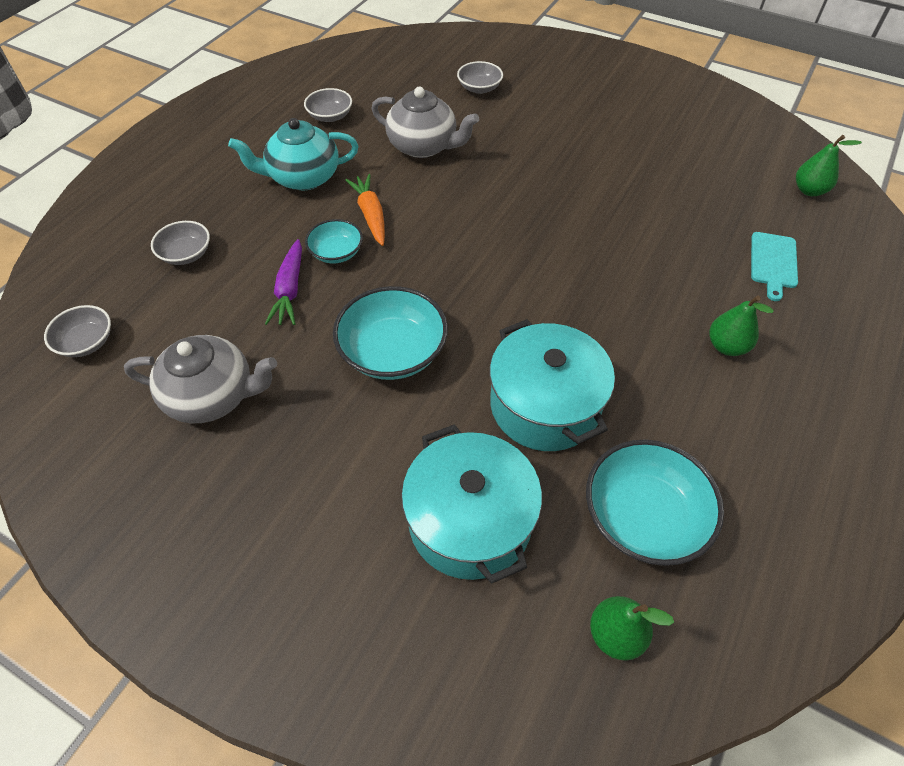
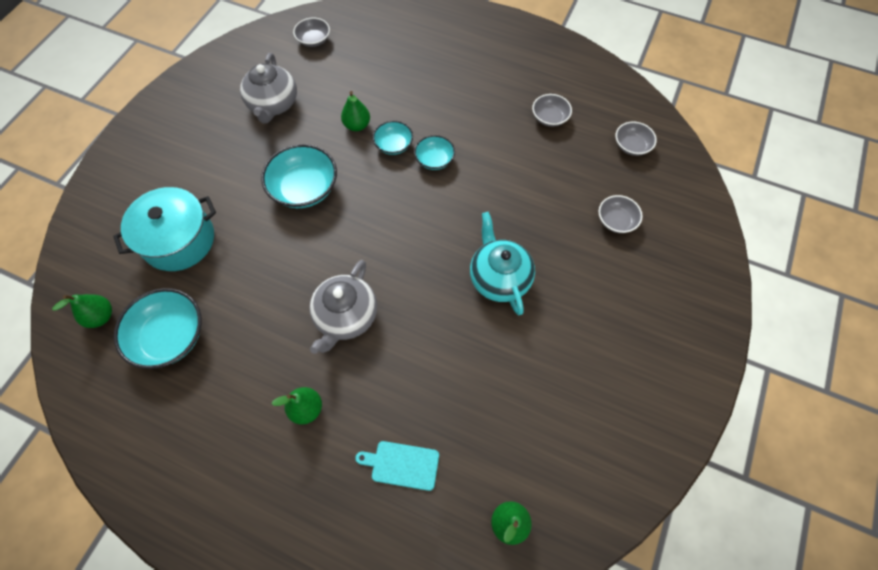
camera: 85 degrees right, 10 degrees up
(186, 254) = (387, 66): grey bowl -> grey bowl (631, 146)
(290, 290) = (357, 125): purple carrot -> green pear
(303, 177) = (471, 113): turquoise teapot -> turquoise teapot (499, 278)
(370, 215) = (434, 160): orange carrot -> turquoise bowl
(423, 146) = (522, 185): grey teapot -> grey teapot (346, 317)
(544, 405) = (257, 279): turquoise pot -> none

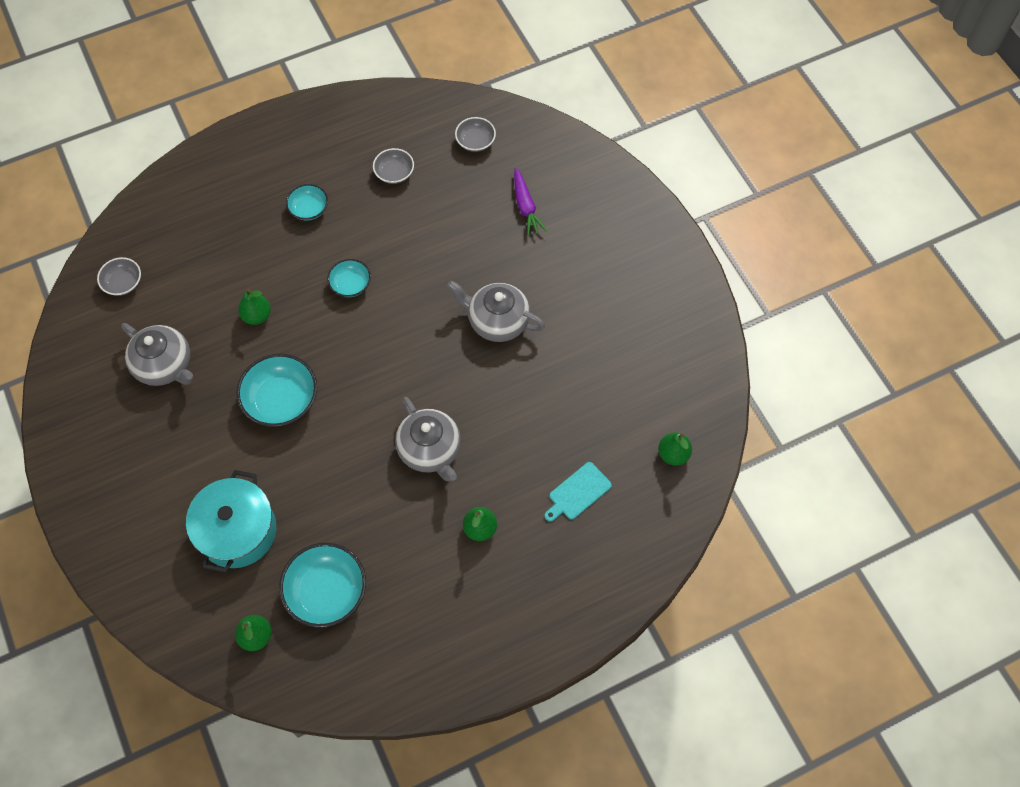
camera: 50 degrees left, 0 degrees up
(393, 145) = (305, 303): turquoise bowl -> turquoise bowl (309, 209)
(499, 278) = (497, 321): turquoise teapot -> grey teapot
(616, 221) = (526, 207): grey bowl -> purple carrot

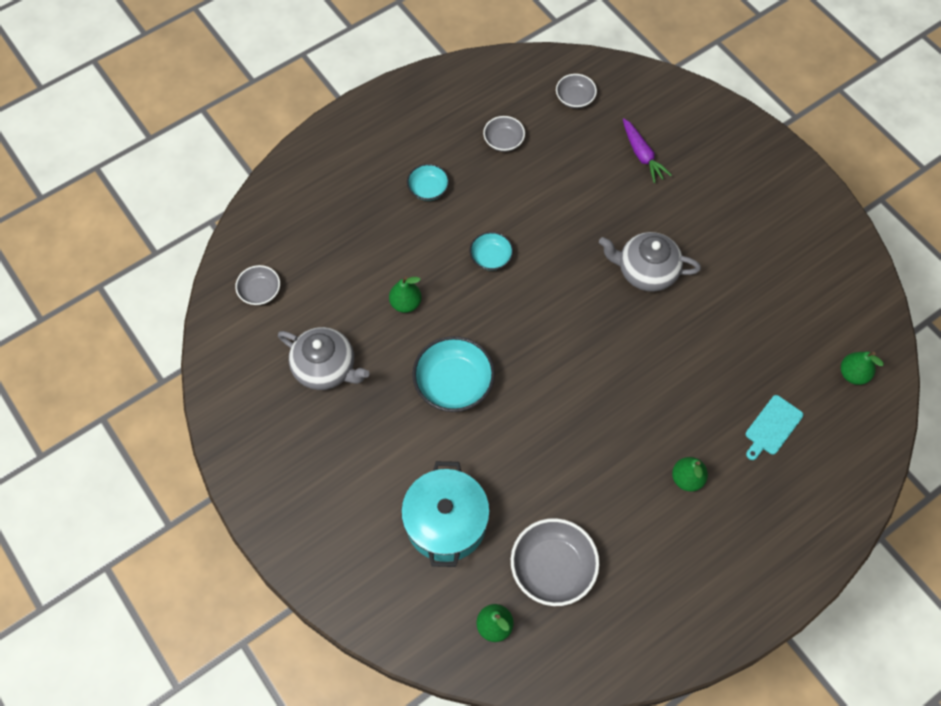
camera: 10 degrees left, 0 degrees up
(326, 591) = (552, 568): turquoise bowl -> grey bowl
(430, 450) = (616, 409): grey teapot -> none

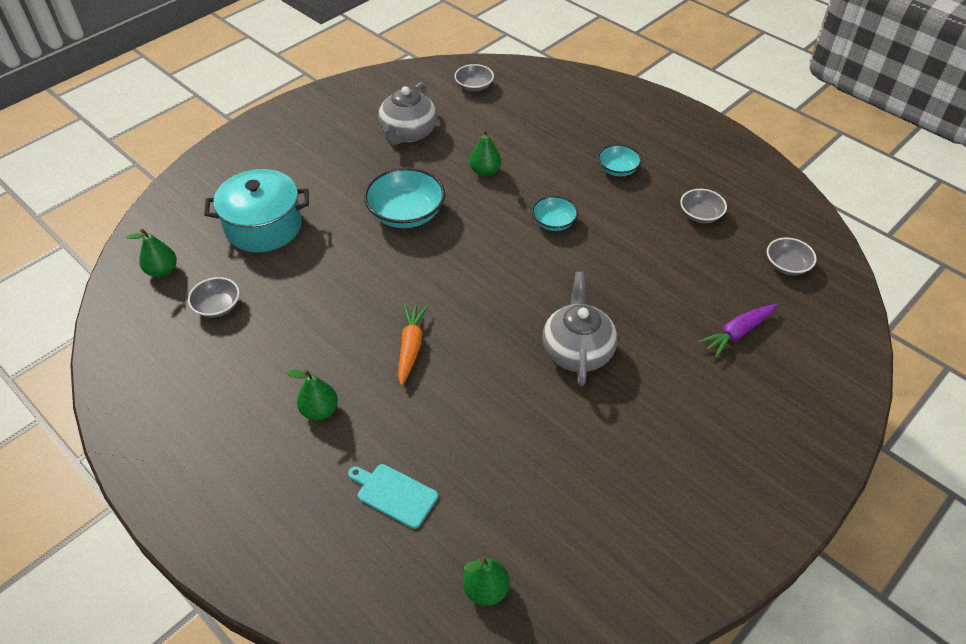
camera: 80 degrees right, 15 degrees down
(552, 568) = (217, 306): grey bowl -> grey bowl, size x0.57
(625, 398) = (411, 347): none -> orange carrot

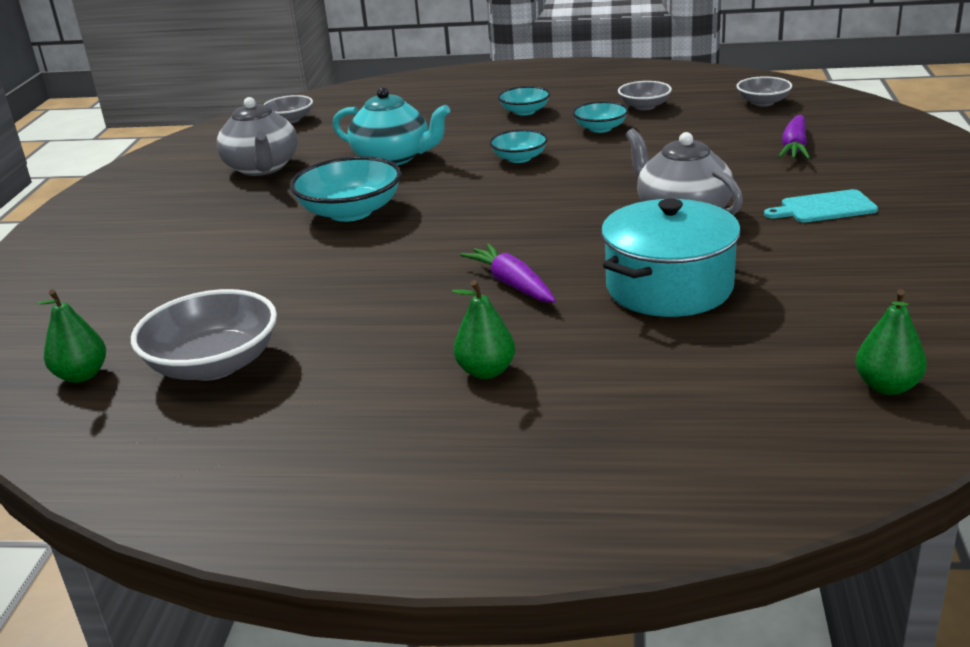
camera: 35 degrees left, 20 degrees down
(217, 306) = (214, 365): grey bowl -> grey bowl, size x1.75
(263, 226) = (180, 287): turquoise pot -> turquoise pot (669, 287)
(394, 494) = (677, 380): turquoise cutting board -> turquoise cutting board (824, 207)
(411, 347) = (512, 284): orange carrot -> purple carrot
(485, 171) = (393, 158): green pear -> turquoise teapot
(641, 222) = (600, 128): none -> turquoise bowl

